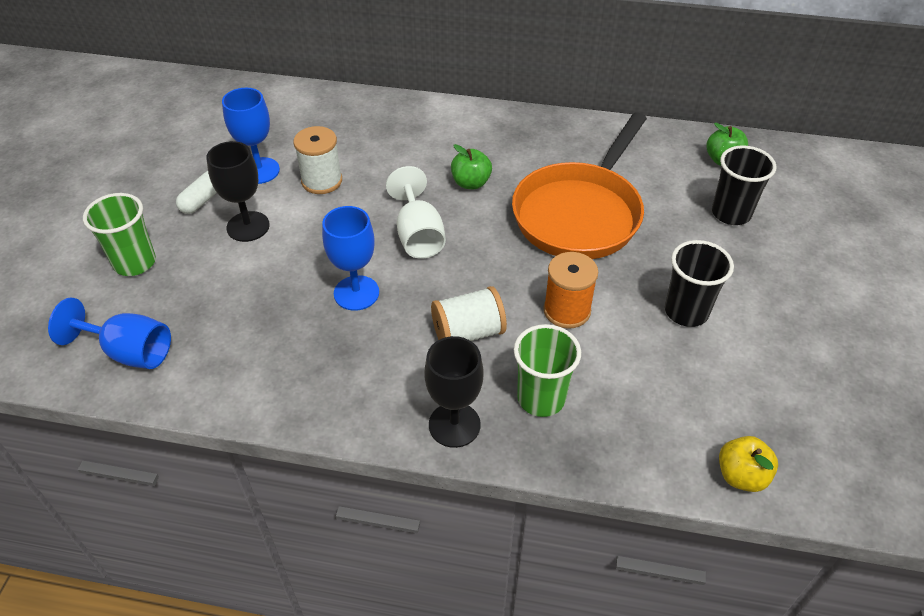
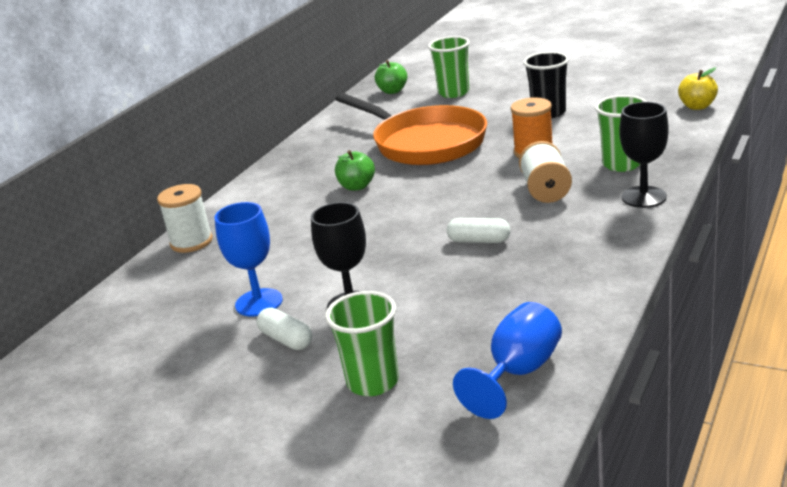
camera: 70 degrees left, 20 degrees down
(322, 181) = (303, 263): white spool -> white spool (191, 242)
(356, 293) = (479, 241): blue goblet -> white capsule
(418, 235) = (415, 211): white goblet -> none
(731, 213) = (453, 93): black cup -> green cup

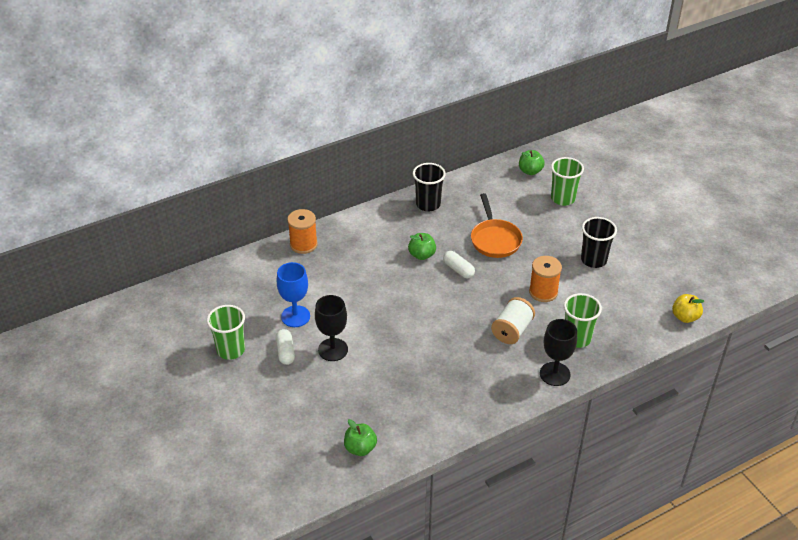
camera: 30 degrees right, 15 degrees up
(191, 242) = (303, 244): white spool -> orange spool
(311, 152) = (428, 204): none -> black cup
(373, 382) = (296, 407): green cup -> green cup (231, 350)
(424, 143) = (495, 239): orange pan -> orange pan, size x0.62
(479, 241) = (436, 346): white capsule -> white capsule (458, 269)
(518, 372) = (360, 448): blue goblet -> green apple

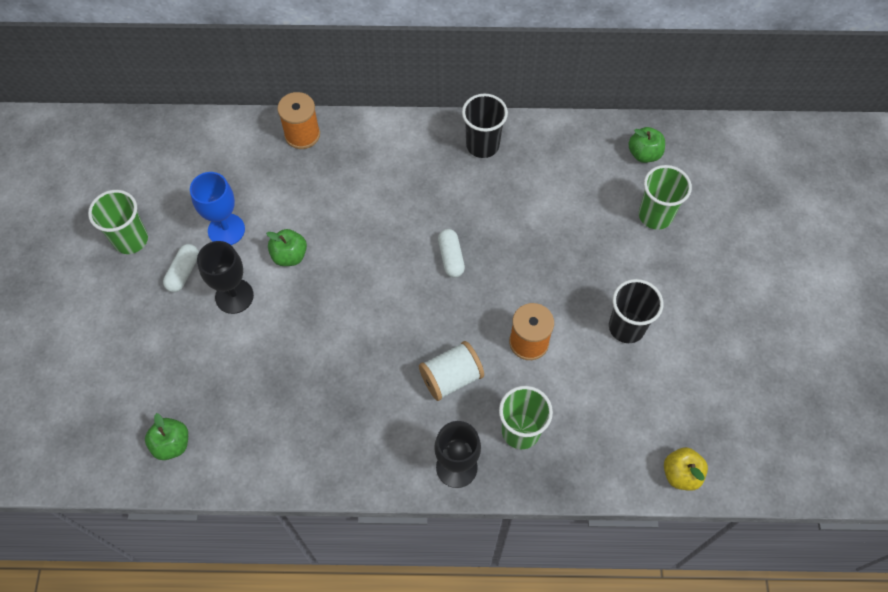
camera: 30 degrees right, 20 degrees up
(422, 255) = (423, 215): green apple -> green apple (289, 256)
(495, 239) = (526, 235): orange pan -> none

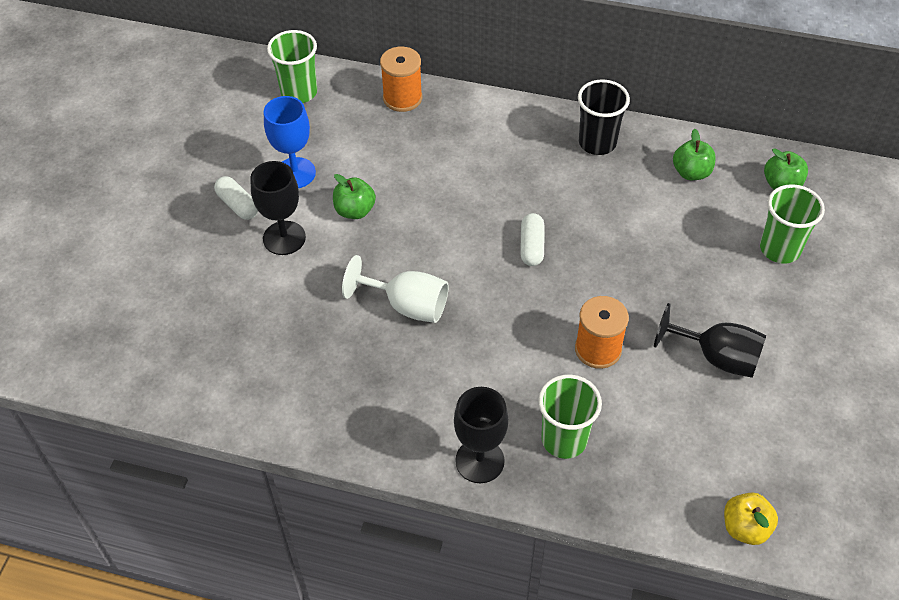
camera: 15 degrees right, 10 degrees down
(131, 240) = (193, 164): green cup -> green cup (299, 92)
(172, 444) = (174, 368): green apple -> green apple (691, 172)
(183, 272) = (238, 205): white capsule -> white capsule turned 75 degrees counterclockwise
(359, 337) = (407, 305): none -> white goblet
(451, 378) = (499, 367): white spool -> none
(626, 327) = (717, 357): black cup -> black goblet

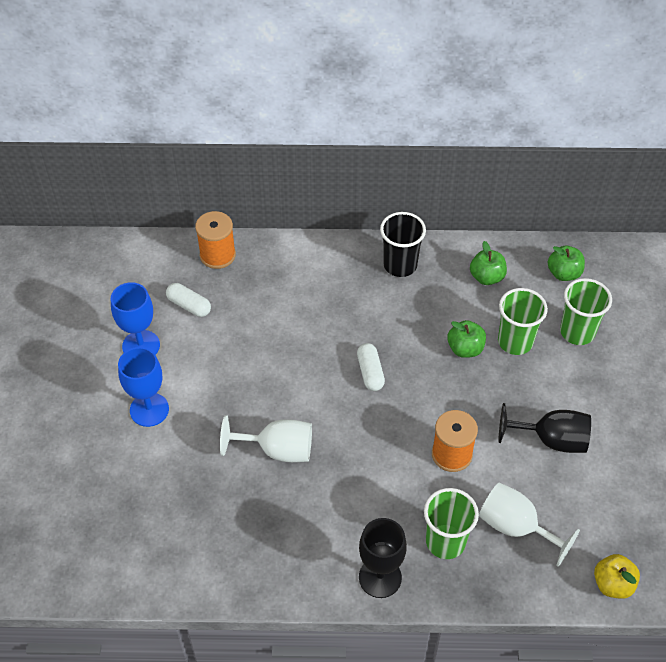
camera: 15 degrees left, 0 degrees up
(238, 205) = (97, 387): white capsule -> white capsule (189, 305)
(284, 238) = (149, 409): black goblet -> blue goblet
(299, 92) = (121, 267): green cup -> green cup (515, 341)
(355, 210) = (205, 370): green apple -> green apple (465, 349)
(649, 441) = (515, 527): none -> white goblet

